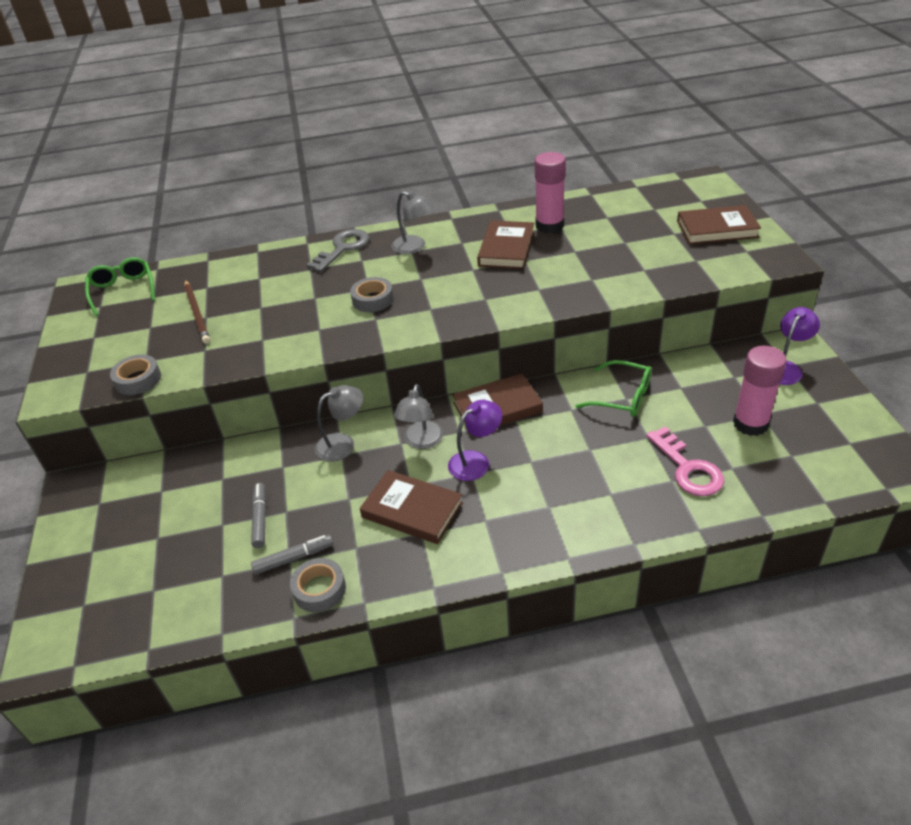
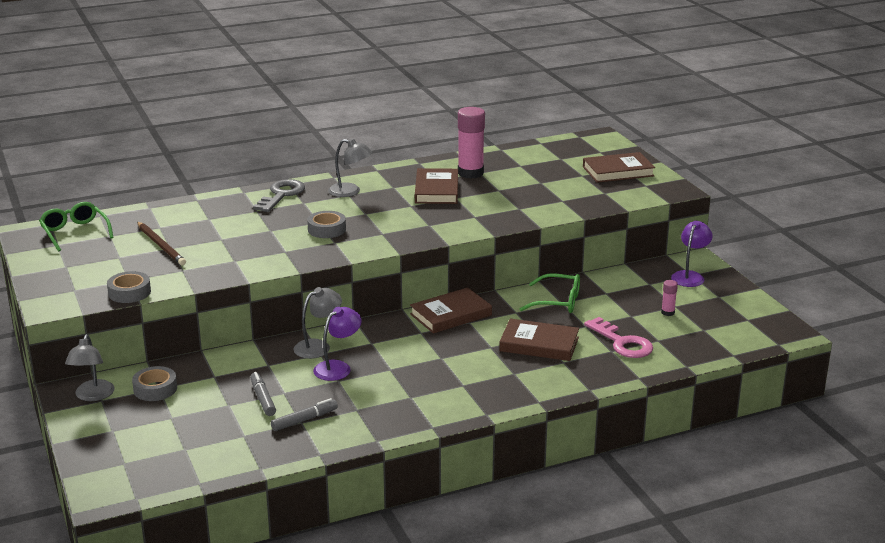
camera: 15 degrees left, 15 degrees down
(319, 589) = (335, 436): grey tape -> grey tape (155, 389)
(412, 510) = (398, 384): brown book -> brown book (539, 344)
(421, 441) = (390, 340): grey lamp -> grey lamp (93, 396)
(476, 461) = (443, 350): purple lamp -> purple lamp (338, 367)
(750, 424) = (668, 312): pink glue stick -> pink glue stick, size x0.46

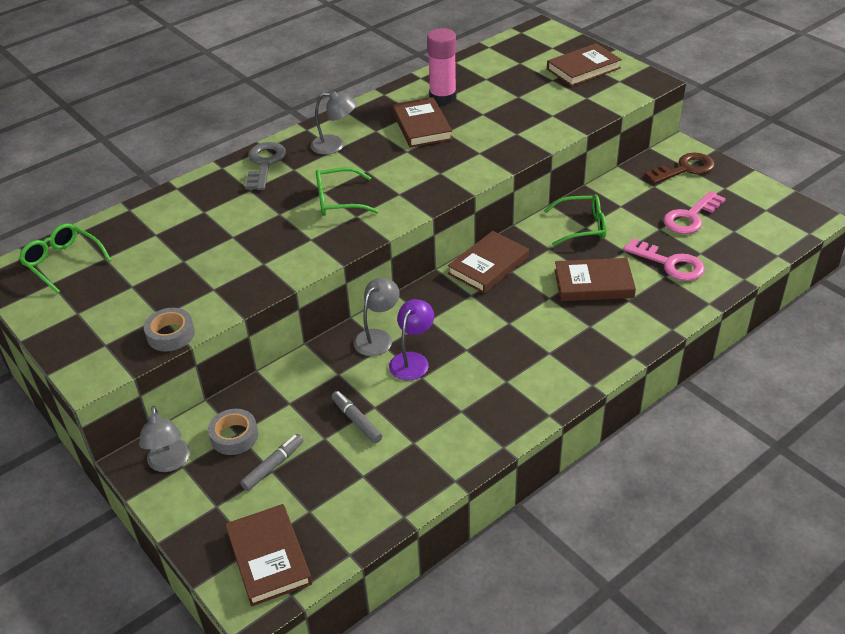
camera: 15 degrees left, 15 degrees up
(133, 471) = (269, 557): none -> brown book
(161, 245) = (171, 260): brown pencil -> none
(304, 420) = (415, 439): grey marker -> grey marker (273, 466)
(327, 229) = (338, 200): grey tape -> green glasses
(668, 312) = (690, 217): pink glue stick -> pink key
(690, 276) = (685, 169): purple lamp -> brown key

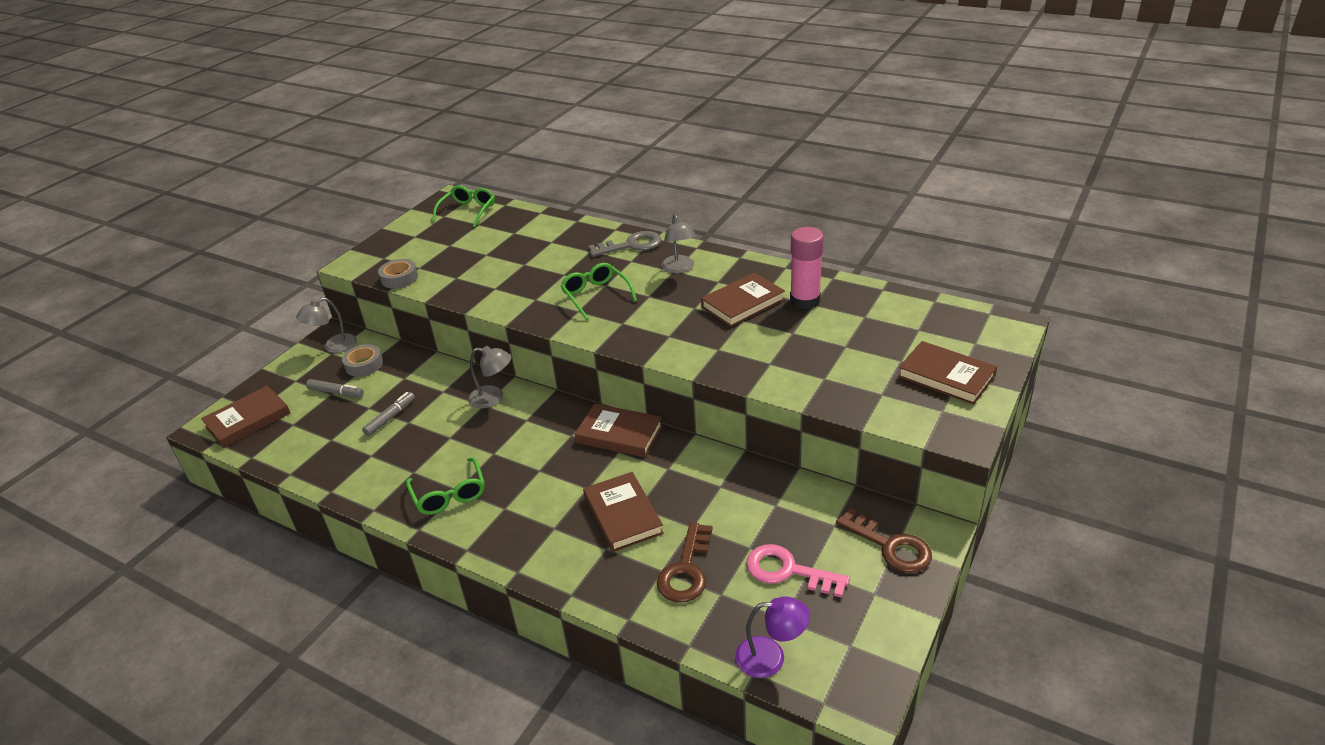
camera: 70 degrees right, 5 degrees down
(412, 360) = (470, 426): purple lamp -> purple lamp (771, 657)
(582, 227) = (718, 483): green glasses -> green glasses (449, 494)
(670, 264) = (686, 570): pink key -> brown key

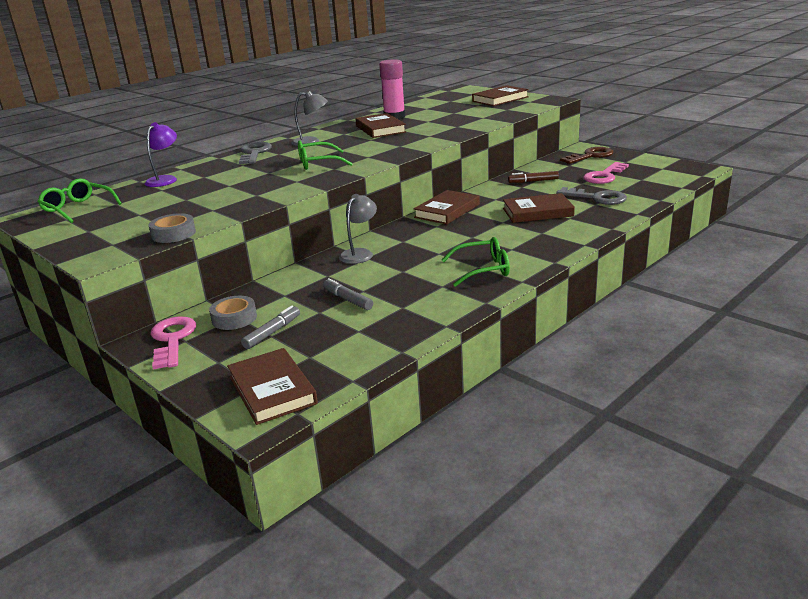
camera: 75 degrees left, 10 degrees down
(334, 346) = (172, 339): grey lamp -> pink key
(686, 570) = (597, 198): brown key -> grey key
(746, 494) = (533, 181): none -> brown marker
(771, 657) = (670, 183): purple lamp -> purple lamp (165, 179)

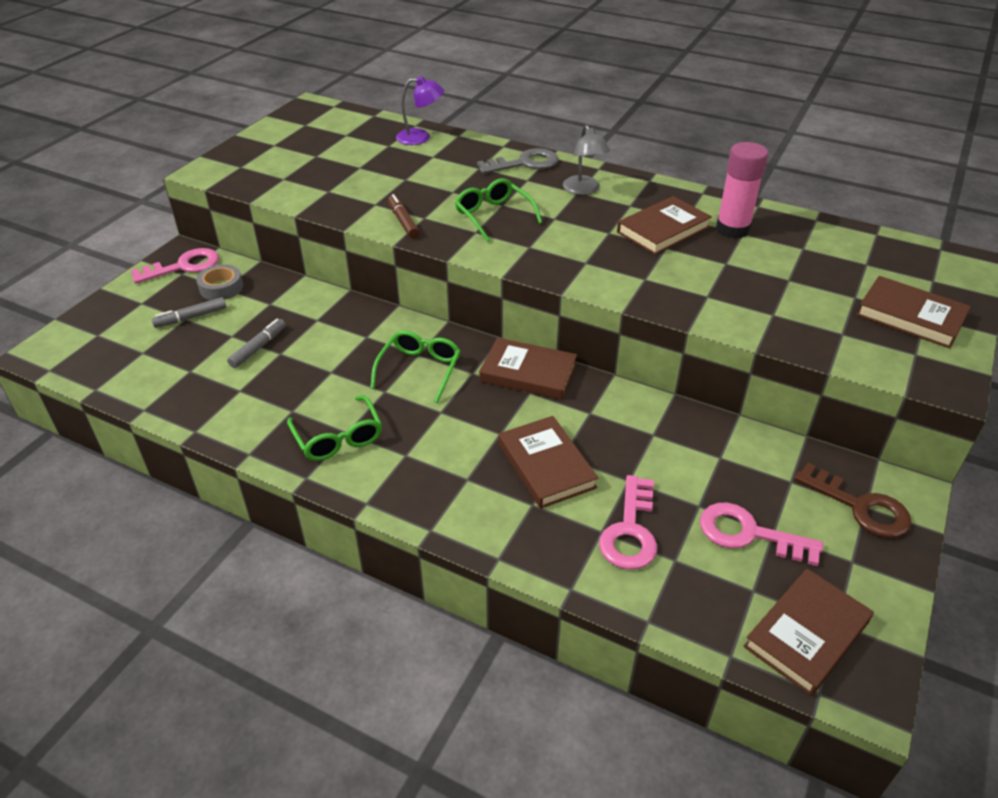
camera: 70 degrees right, 15 degrees up
(78, 208) = (332, 121): green glasses -> green glasses (419, 369)
(173, 234) = (262, 189): grey tape -> none
(272, 332) = (191, 317): grey marker -> grey marker turned 135 degrees clockwise
(272, 390) = (88, 346): brown book -> brown book (806, 634)
(359, 253) = (377, 329): grey lamp -> none
(533, 181) = (684, 444): brown marker -> brown marker (403, 221)
(597, 198) = (630, 531): grey key -> pink key

